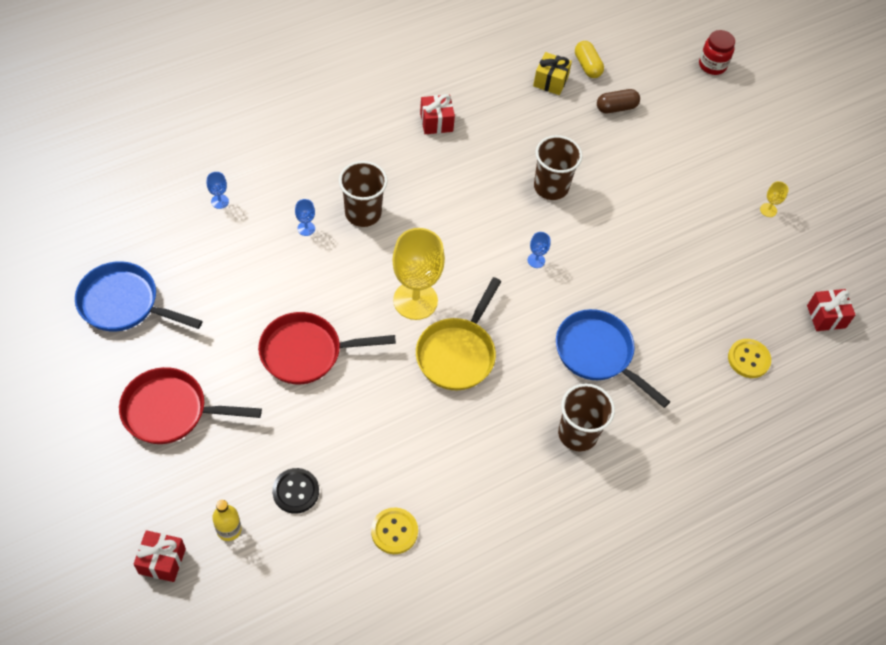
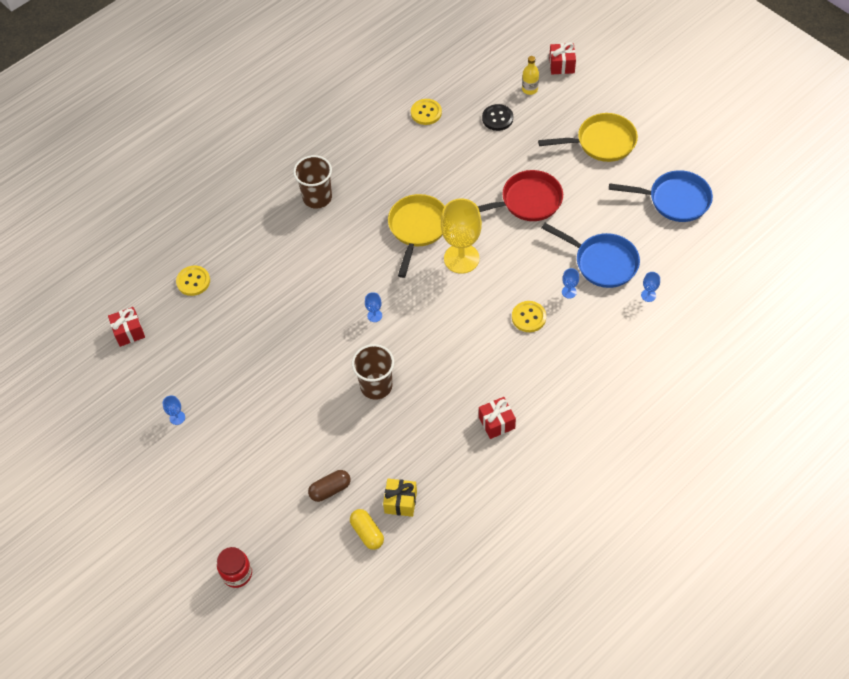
camera: 175 degrees right, 0 degrees up
(170, 411) = (602, 142): red pan -> yellow pan
(363, 213) = (528, 317): brown cup -> yellow button
(597, 354) = (312, 255): blue pan -> blue pan (602, 262)
(768, 210) = (177, 418): yellow goblet -> blue goblet

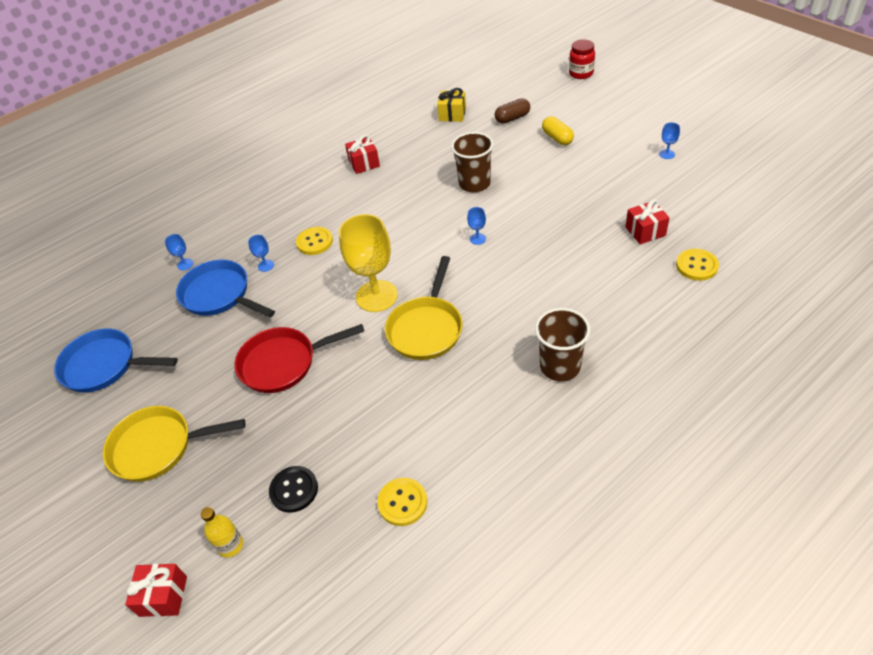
camera: 175 degrees left, 10 degrees down
(129, 332) = (751, 216): red gift -> red gift (645, 231)
(367, 533) = (479, 98): yellow capsule -> yellow capsule (557, 138)

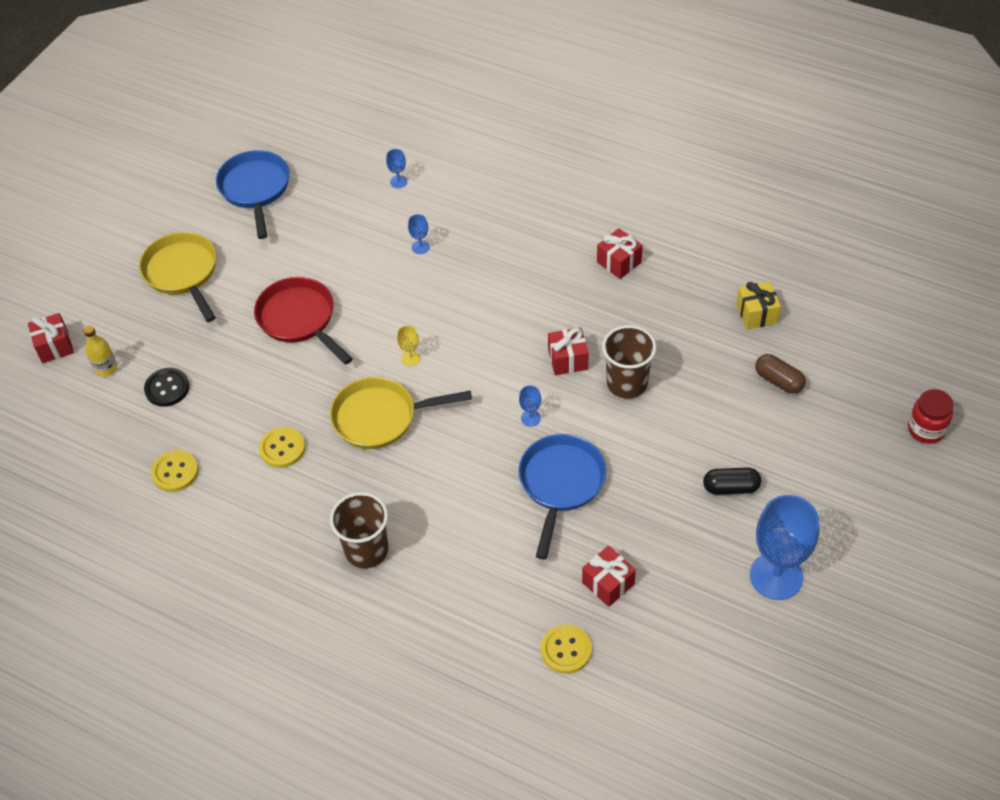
camera: 65 degrees right, 5 degrees up
(219, 295) = (367, 229): blue pan -> blue pan (560, 484)
(314, 242) = (470, 272): yellow button -> yellow button (282, 448)
(376, 296) = (410, 358): yellow goblet -> yellow goblet, size x0.41
(435, 208) = (568, 359): none -> red gift
(557, 138) = (757, 443): yellow capsule -> none
(588, 157) = (731, 488): none -> black capsule
(666, 154) = (776, 576): blue goblet -> blue goblet, size x2.43

